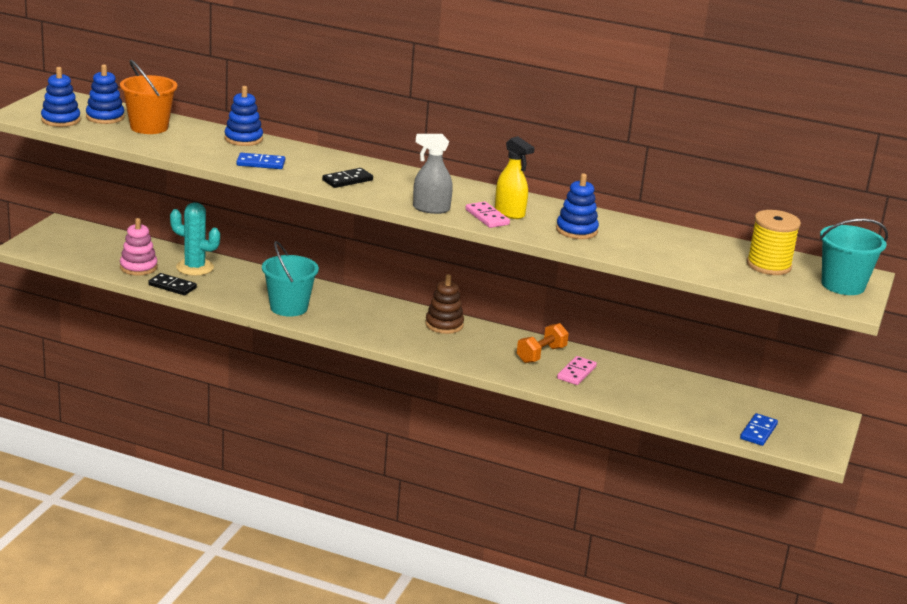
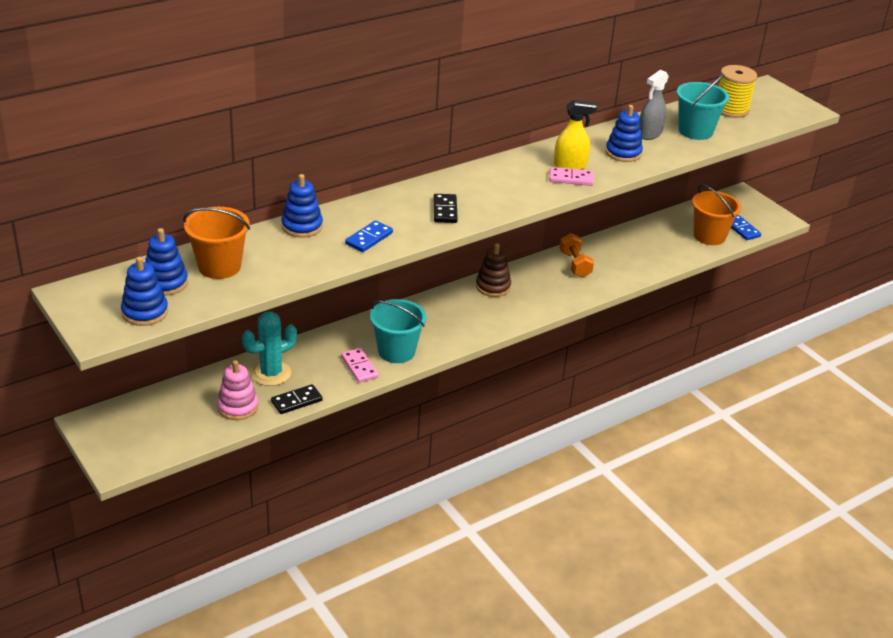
camera: 55 degrees left, 10 degrees up
(431, 209) = (536, 196): grey spray bottle -> grey spray bottle (649, 134)
(576, 373) = (613, 262): pink domino -> pink domino (359, 367)
(711, 415) = (709, 236): none -> orange bucket
(843, 285) = (777, 99): turquoise bucket -> turquoise bucket (695, 131)

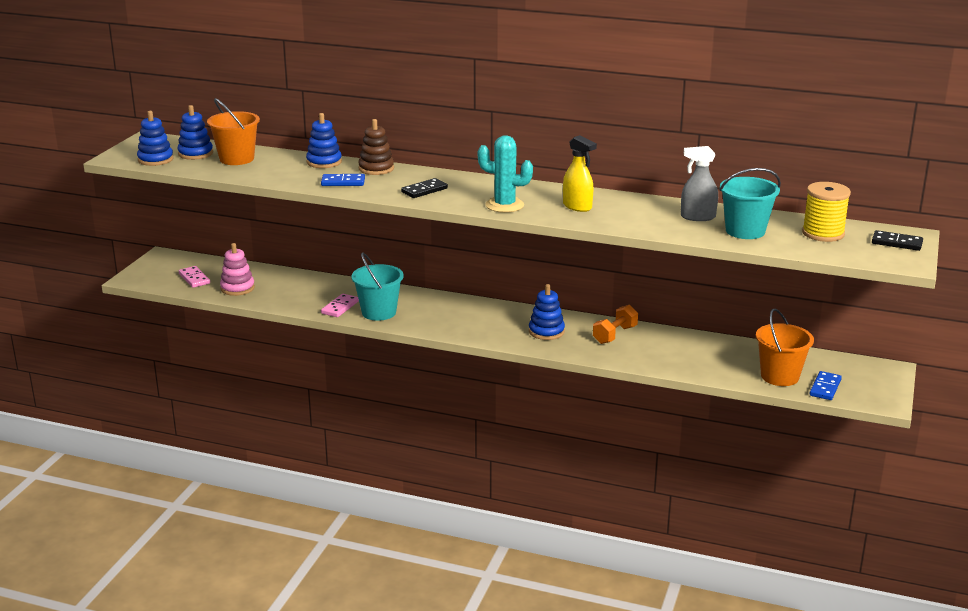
camera: 55 degrees right, 10 degrees down
(271, 373) = (288, 284): turquoise cactus -> turquoise cactus (504, 205)
(296, 401) = (270, 302): black domino -> black domino (897, 243)
(493, 287) = (522, 315): brown stacking toy -> brown stacking toy (376, 168)
(571, 178) = (557, 212): pink domino -> pink domino (194, 278)
(623, 153) = (641, 217): blue stacking toy -> blue stacking toy (546, 331)

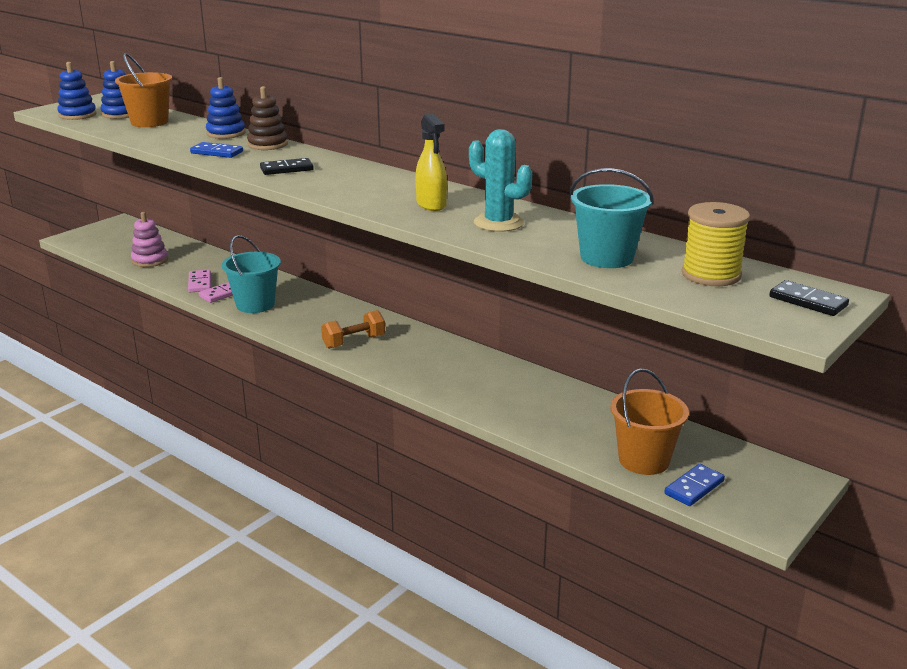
camera: 20 degrees right, 0 degrees up
(194, 278) = (122, 246): pink domino -> pink domino (200, 283)
(504, 205) = (351, 193): turquoise cactus -> turquoise cactus (498, 223)
(546, 331) = (408, 354): blue stacking toy -> none
(615, 335) = (482, 371): orange dumbbell -> orange dumbbell (354, 342)
(697, 217) = (563, 234): grey spray bottle -> none

